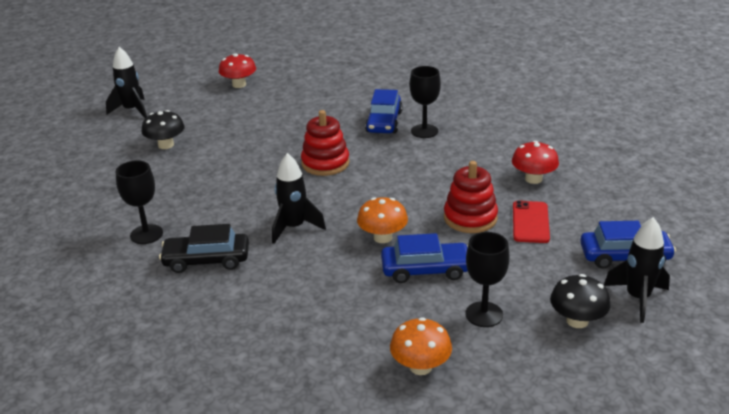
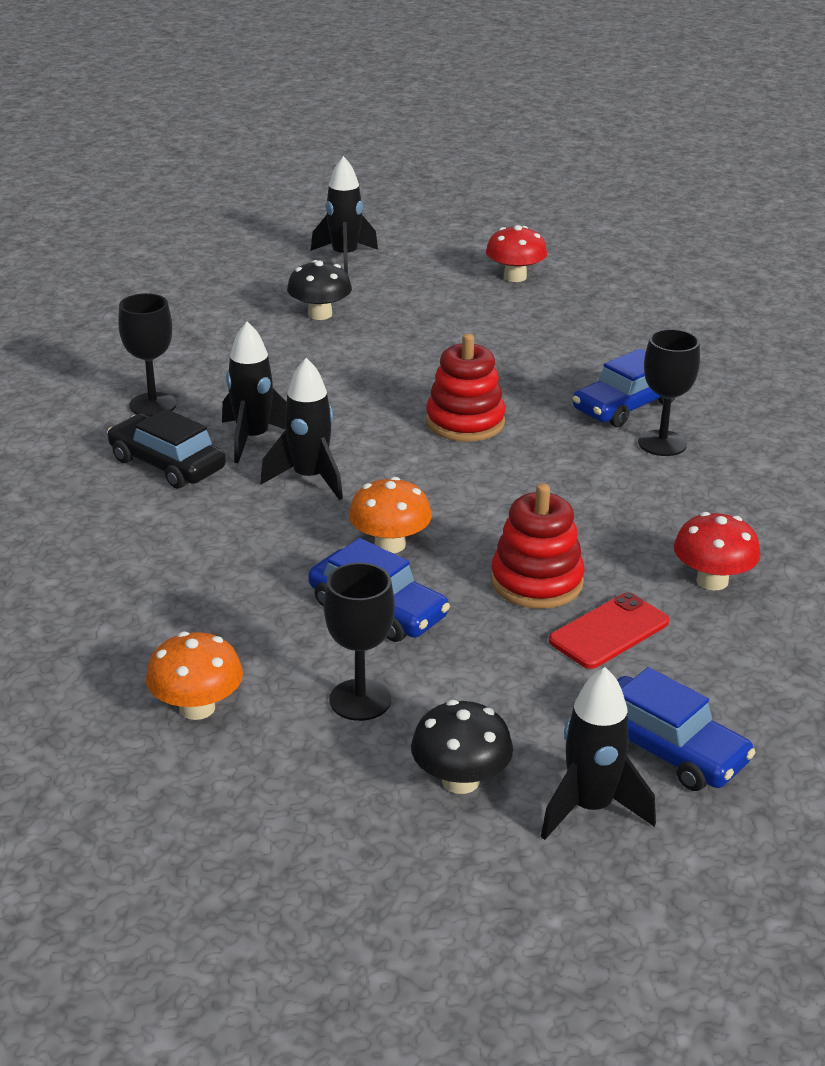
camera: 40 degrees right, 0 degrees up
(233, 223) = (253, 439): none -> black rocket

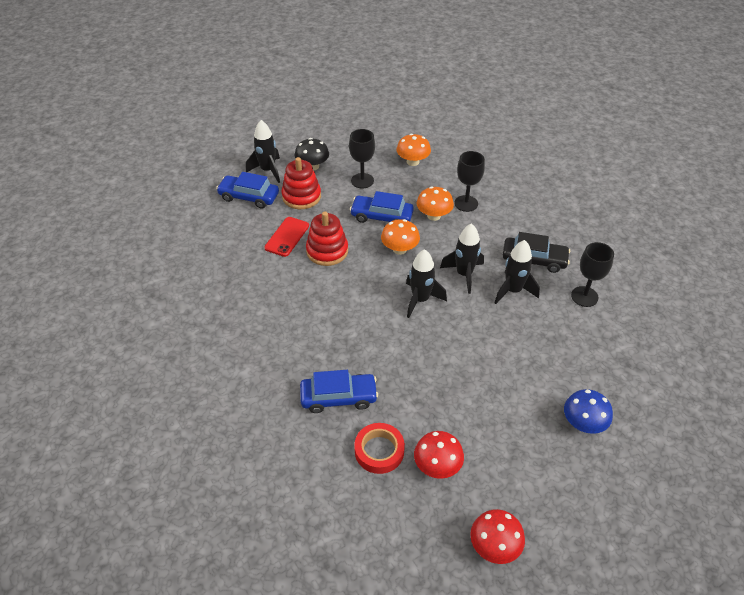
camera: 155 degrees right, 15 degrees up
(268, 579) = (434, 216): none -> orange mushroom
(320, 314) = (583, 423): black mushroom -> blue mushroom
(345, 257) = (638, 518): black rocket -> black rocket (420, 300)
(465, 422) = (420, 345): red stacking toy -> red stacking toy (301, 196)
(598, 355) = (379, 451): none -> red tape
(625, 406) = (338, 397): blue car -> blue car turned 60 degrees clockwise
(662, 443) = (305, 369): black goblet -> black goblet (466, 203)
(712, 581) = (252, 278): red mushroom -> red mushroom (437, 466)

